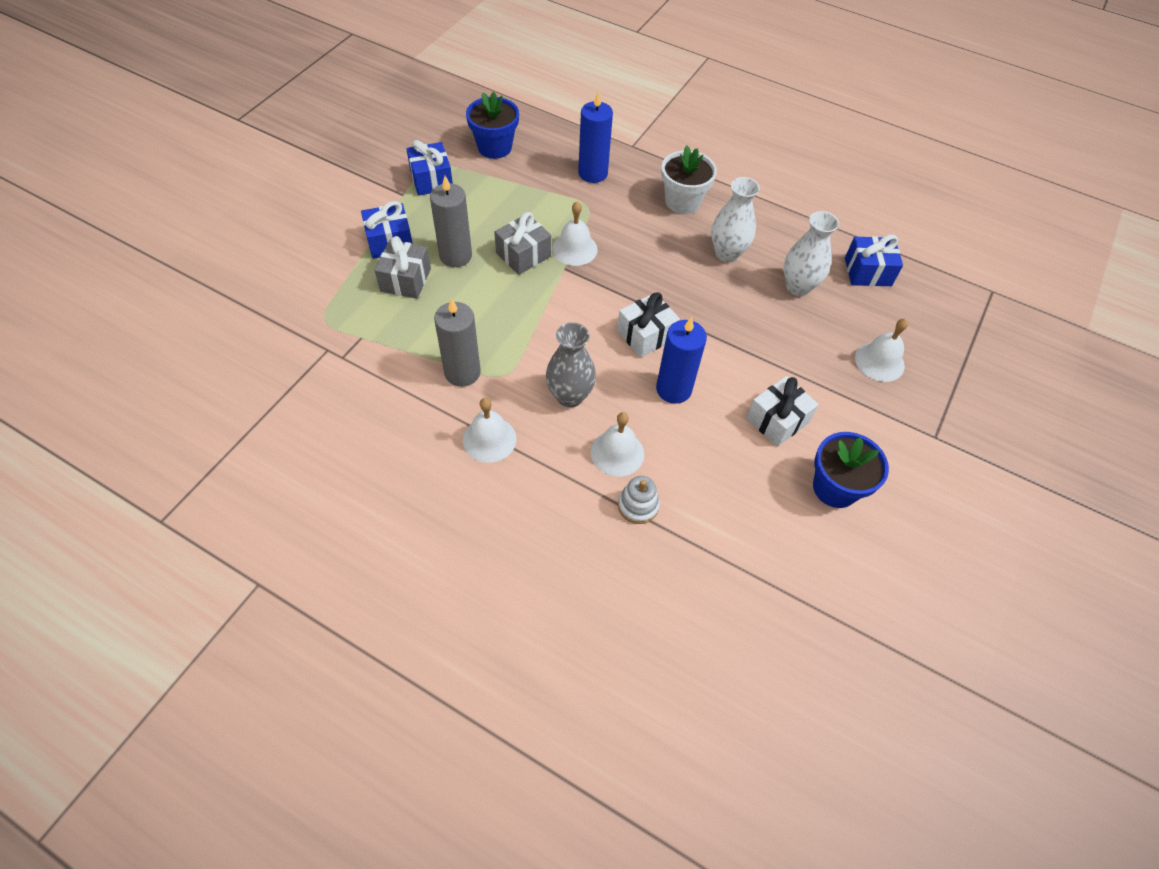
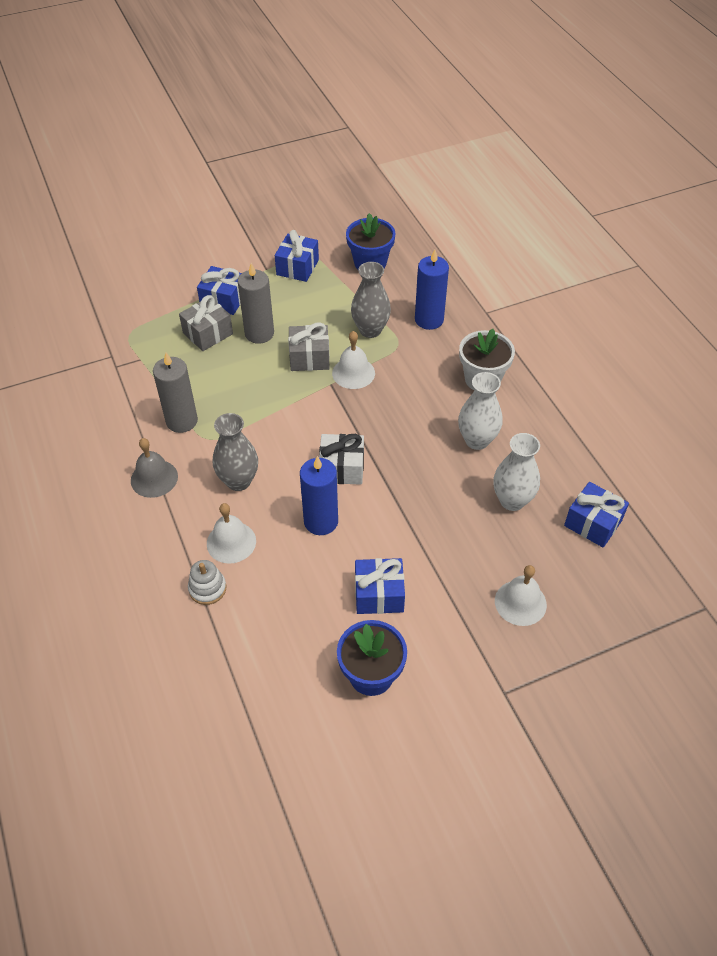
camera: 40 degrees right, 5 degrees down
(489, 439) = (154, 478): white bell -> grey bell
(552, 205) = (370, 330): none -> grey vase
(777, 420) = (379, 594): white gift -> blue gift

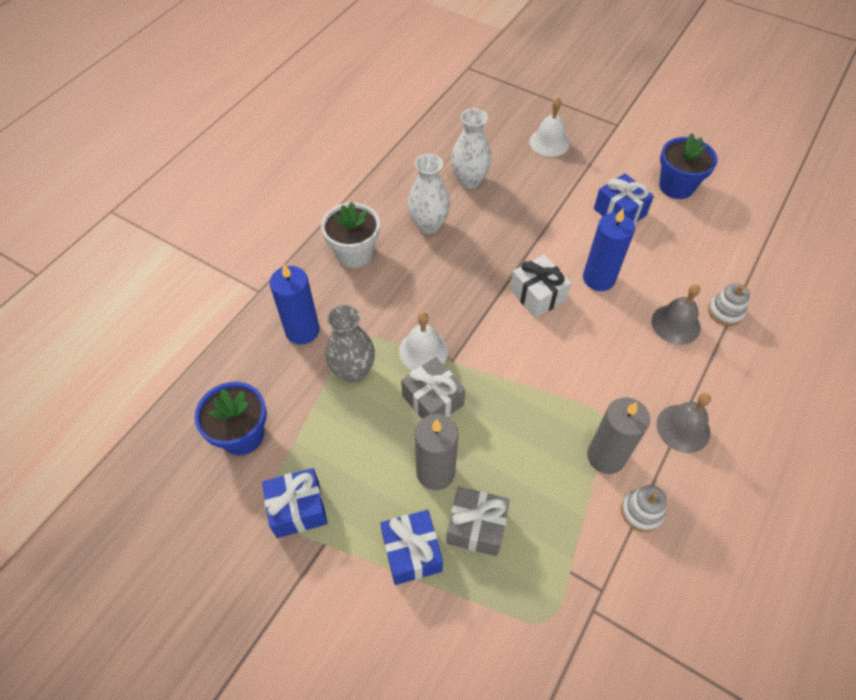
camera: 125 degrees left, 5 degrees up
(132, 414) = (641, 512): none -> white stacking toy
(231, 542) = (675, 324): white bell -> grey bell
(238, 481) = (620, 359): grey vase -> none
(593, 523) = (450, 134): blue gift -> none

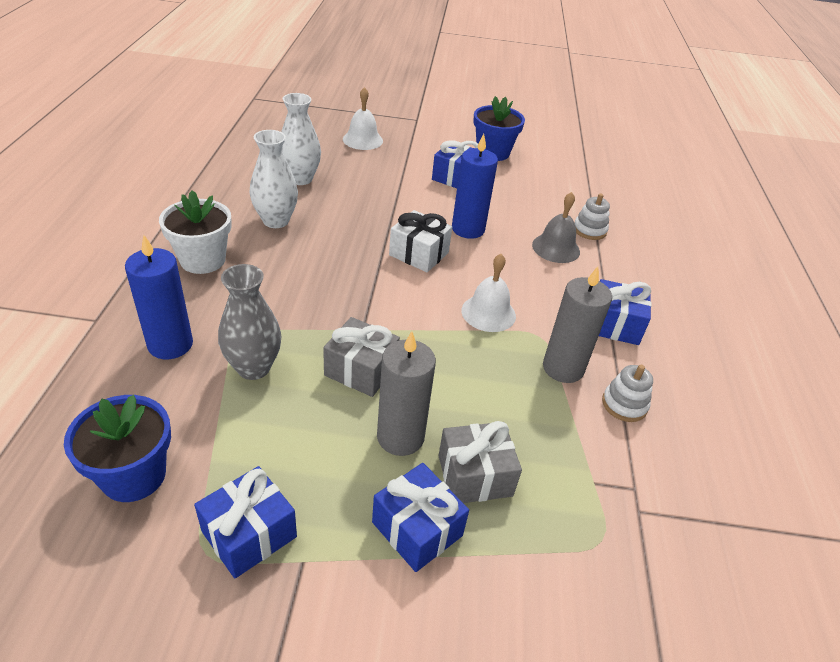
camera: 30 degrees left, 15 degrees down
(423, 351) = (326, 328): white bell -> white bell (488, 313)
(683, 428) = (614, 325): grey bell -> blue gift

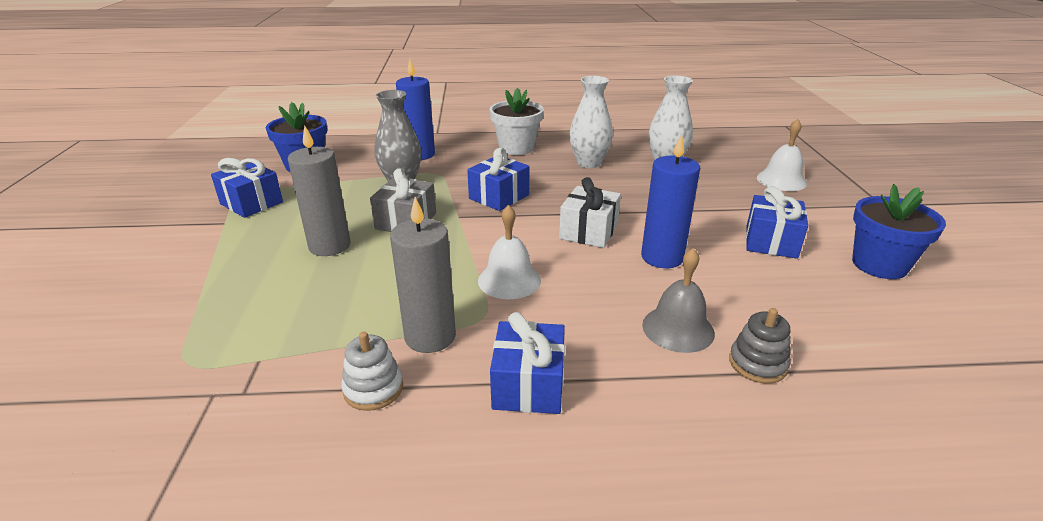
camera: 85 degrees right, 10 degrees down
(417, 529) = (235, 261): blue gift -> blue gift (499, 197)
(475, 476) = (282, 285): grey gift -> none
(589, 230) = (757, 364): white stacking toy -> grey stacking toy

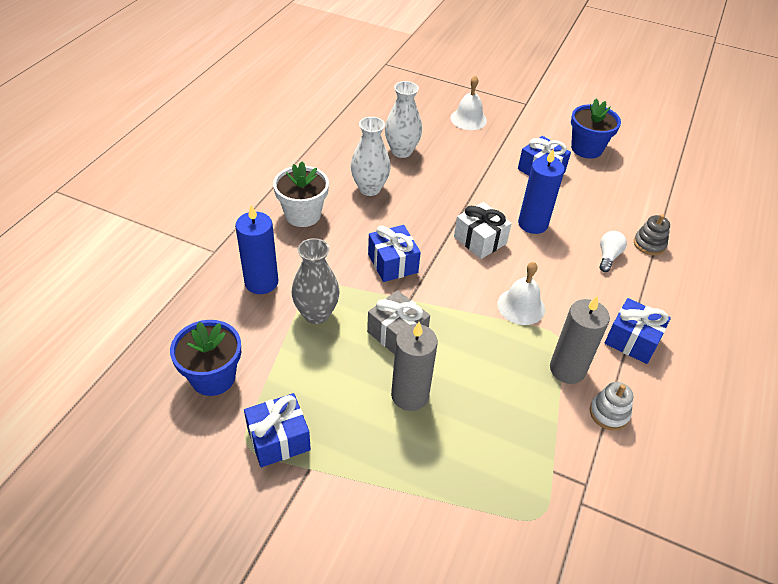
camera: 65 degrees left, 15 degrees up
(678, 328) = (608, 256): grey bell -> white light bulb

